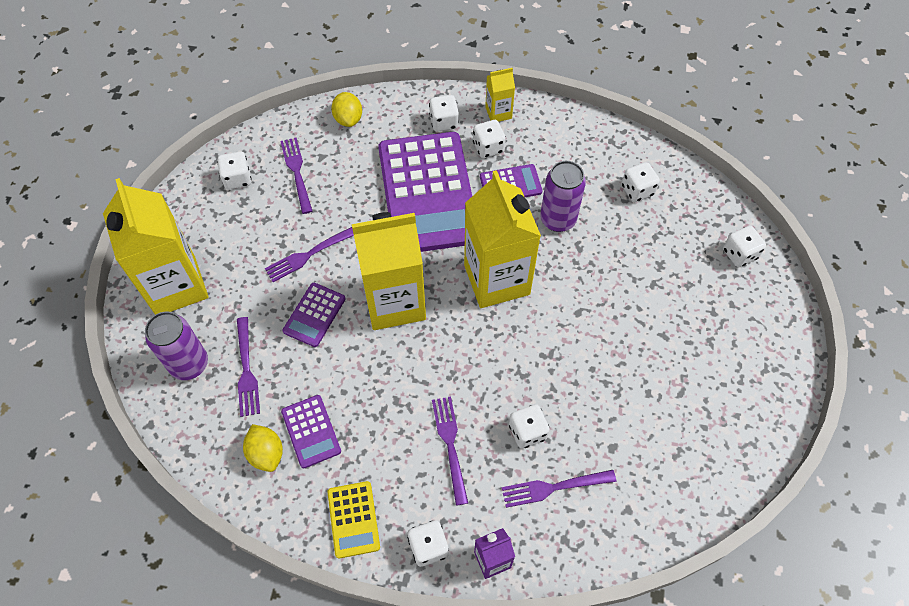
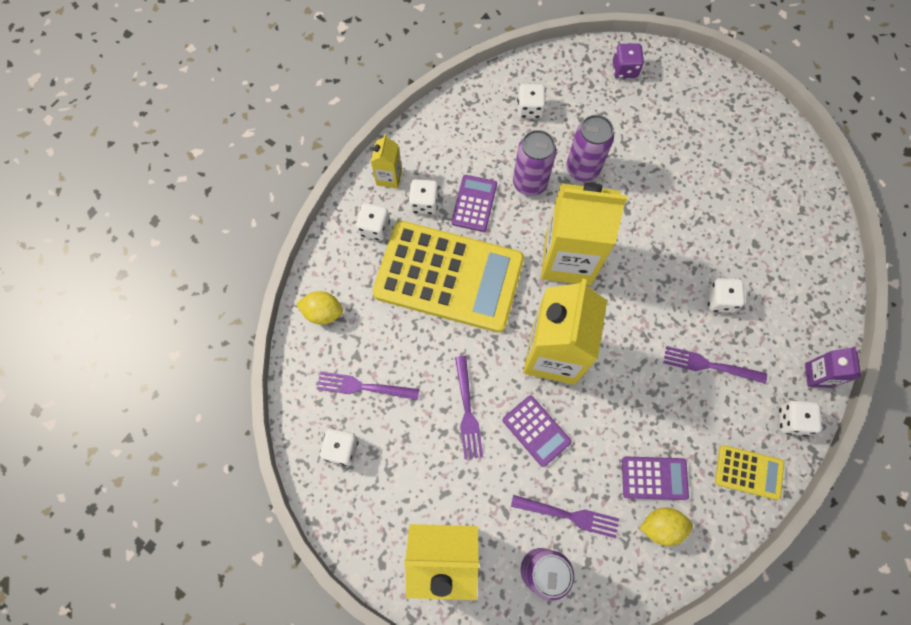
camera: 65 degrees left, 10 degrees up
(428, 193) = (449, 276): purple calculator -> yellow calculator
(553, 487) = (774, 303): purple fork -> none
(600, 257) = (582, 169): none -> purple can
(739, 254) = (624, 69): white dice -> purple dice

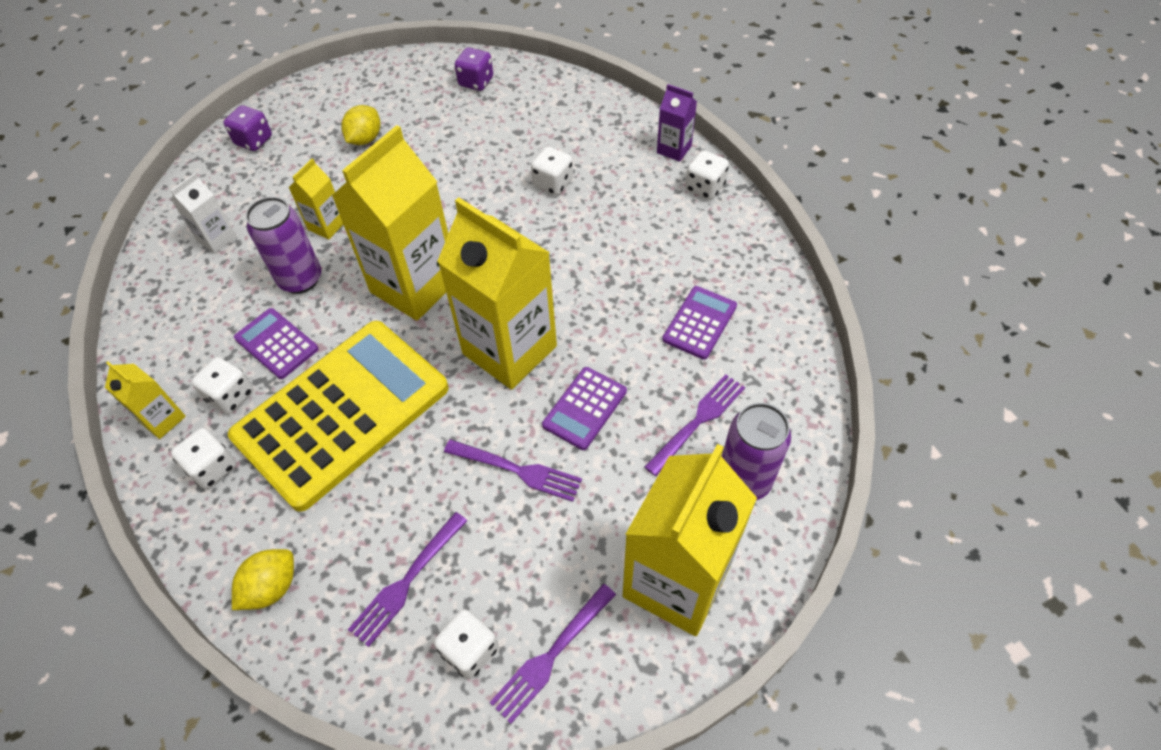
camera: 60 degrees left, 15 degrees down
(529, 109) = (217, 239): white dice -> white carton
(536, 431) = (585, 408): purple calculator -> purple calculator turned 135 degrees clockwise
(582, 169) = (327, 225): purple can -> yellow carton
(661, 526) = (753, 341): yellow lemon -> yellow lemon (365, 139)
(709, 365) = (612, 222): purple fork -> purple fork (551, 655)
(748, 472) = (736, 243): yellow calculator -> none
(787, 181) = (476, 82): none -> purple dice

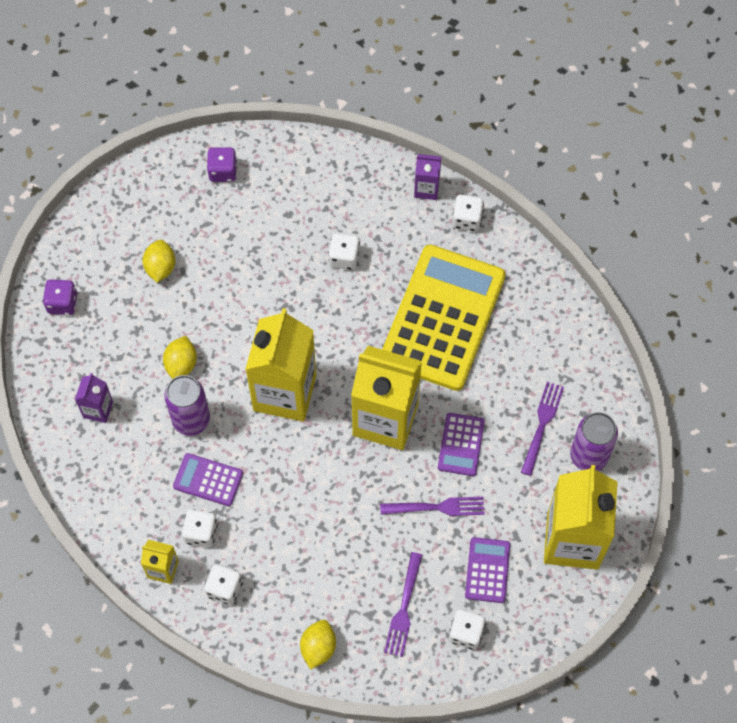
camera: 25 degrees left, 10 degrees up
(217, 239) = (98, 409): white carton -> purple carton
(327, 225) = (181, 364): yellow carton -> yellow lemon
(342, 412) = (291, 513): yellow calculator -> yellow calculator (442, 318)
(551, 655) = (516, 616): purple fork -> none
(699, 323) = (512, 346): purple calculator -> purple calculator (487, 570)

